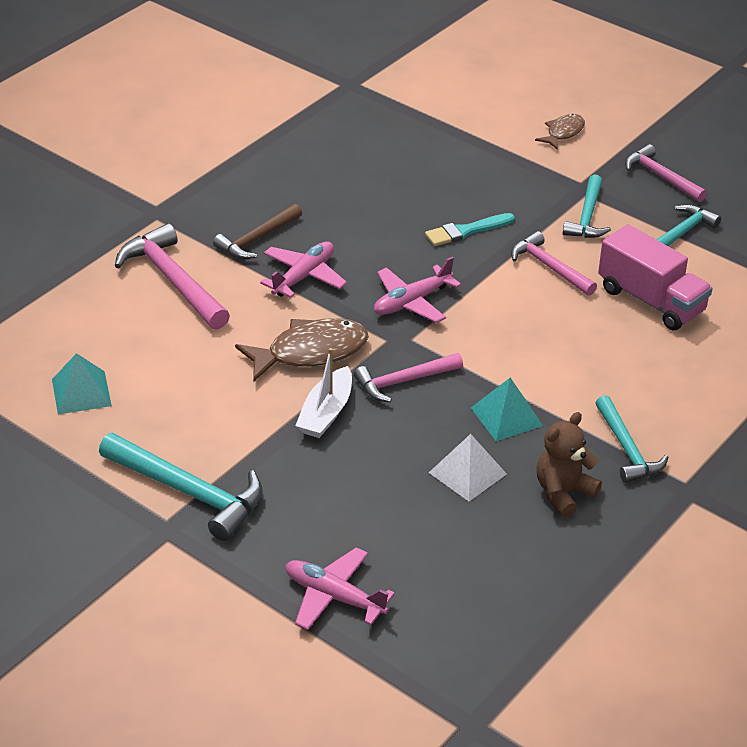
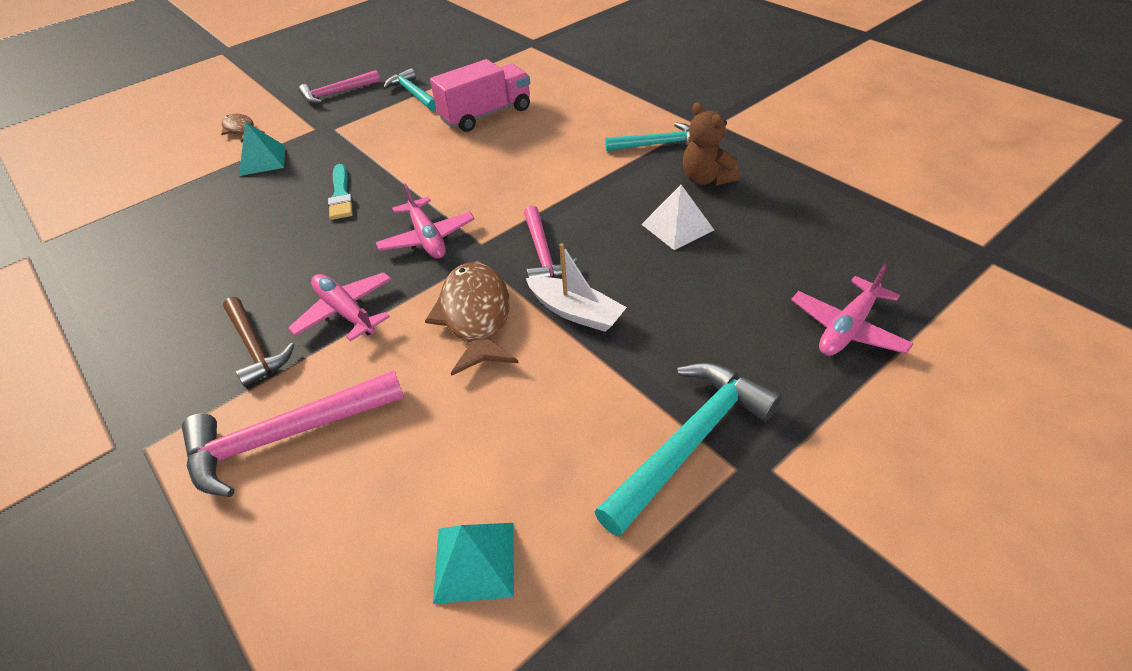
camera: 75 degrees left, 5 degrees up
(506, 416) = (607, 198): turquoise pyramid -> turquoise pyramid (262, 160)
(549, 267) = (419, 156): pink hammer -> none
(587, 216) = (363, 131): turquoise hammer -> none

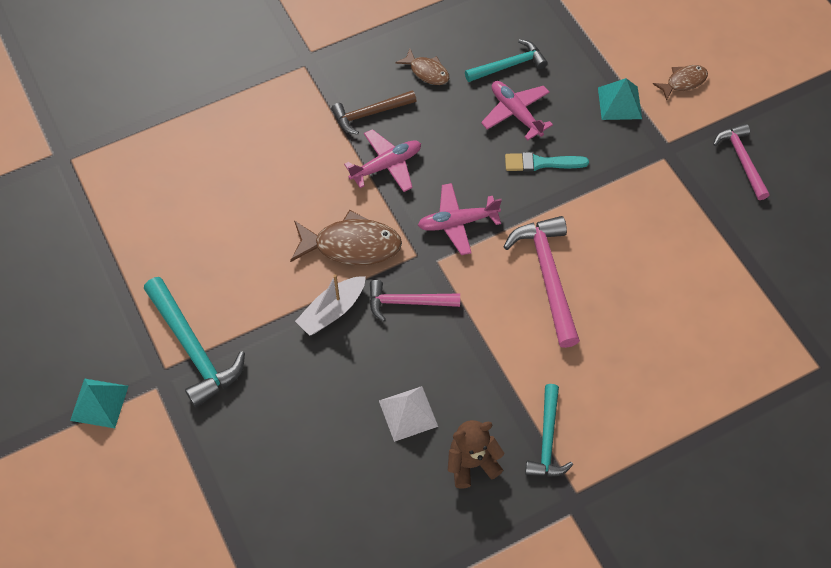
camera: 100 degrees right, 15 degrees up
(188, 307) = (427, 72): none -> brown fish
(286, 436) = (285, 134): pink hammer -> pink hammer (547, 276)
(413, 93) = (722, 230): turquoise hammer -> turquoise hammer (508, 65)
(474, 561) = (164, 222): turquoise pyramid -> turquoise pyramid (99, 403)
(486, 114) = (655, 293): pink truck -> none
(847, 328) = (246, 490): pink plane -> pink plane (516, 113)

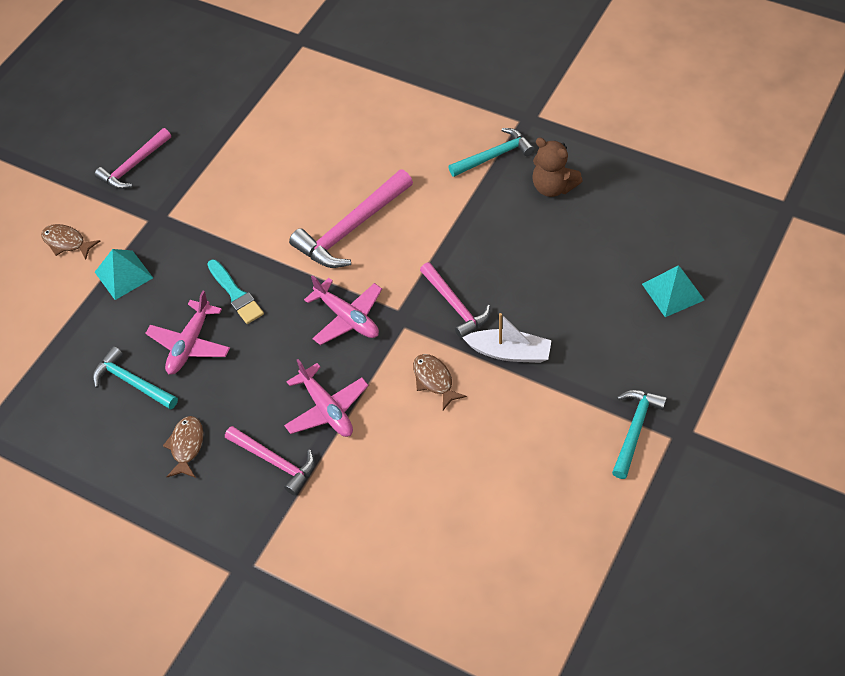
camera: 120 degrees left, 5 degrees down
(99, 403) = (746, 463): turquoise pyramid -> turquoise pyramid (673, 292)
(193, 348) = (634, 430): turquoise hammer -> turquoise hammer, size x0.65
(351, 245) = (434, 380): brown fish -> brown fish, size x0.56
(370, 114) = (275, 461): brown hammer -> pink hammer
(386, 165) = (326, 409): pink plane -> pink plane turned 150 degrees counterclockwise
(408, 413) = (551, 246): white pyramid -> none

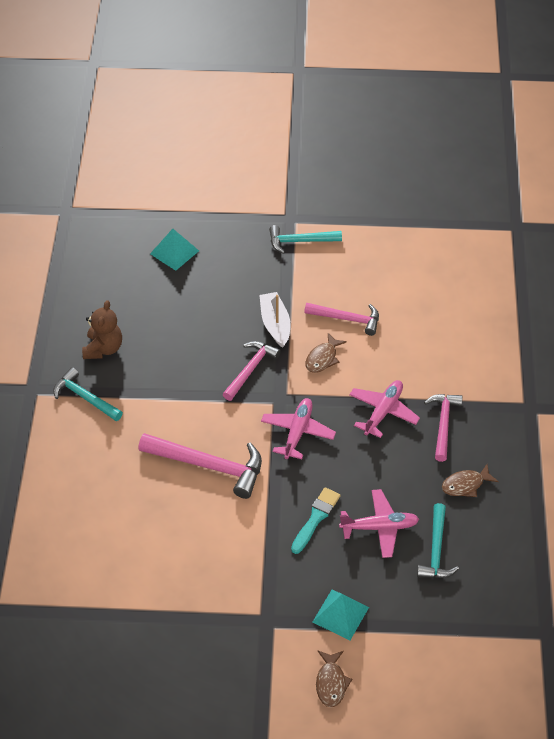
camera: 120 degrees left, 5 degrees down
(134, 166) = (216, 675): pink hammer -> pink hammer (347, 319)

